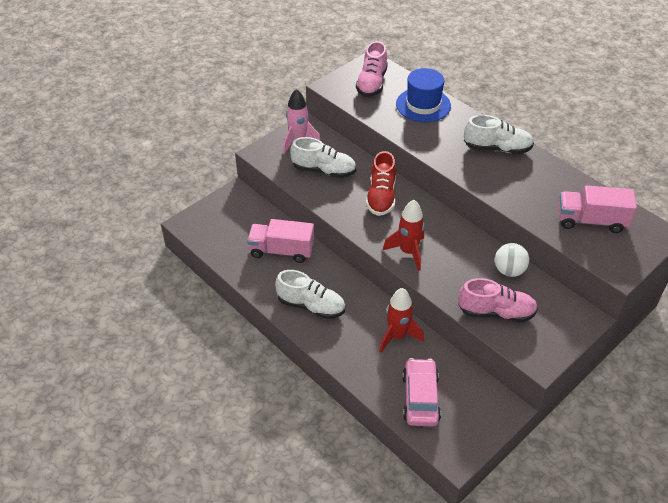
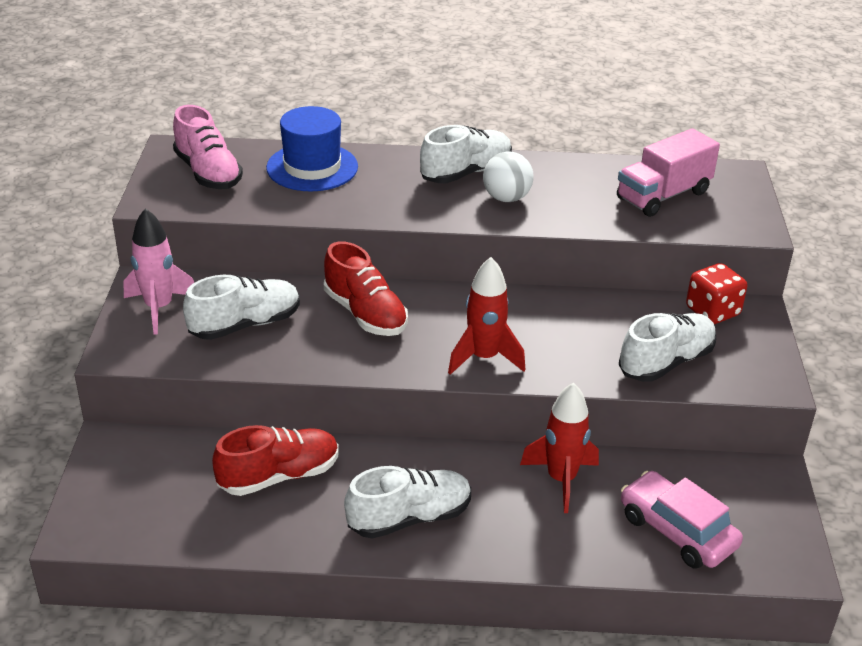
camera: 45 degrees left, 10 degrees down
(282, 251) = (279, 476): pink truck -> red shoe
(496, 312) = (666, 362): pink shoe -> white shoe
(509, 271) = (619, 310): white ball -> white ball (506, 198)
(560, 303) = (712, 311): none -> red dice

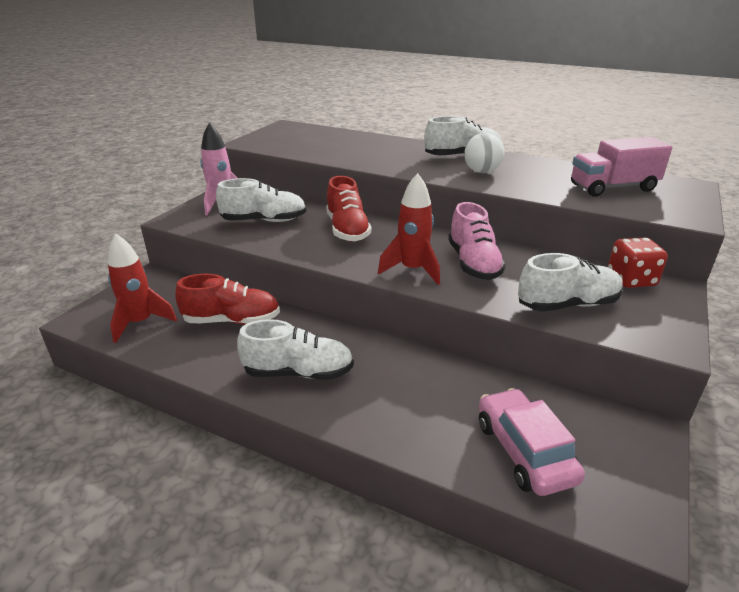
camera: 25 degrees right, 5 degrees down
(208, 173) = (294, 136): pink shoe -> pink shoe (473, 263)
(312, 167) = (360, 142): blue hat -> none
(561, 479) = (440, 379): red rocket -> red rocket (141, 323)

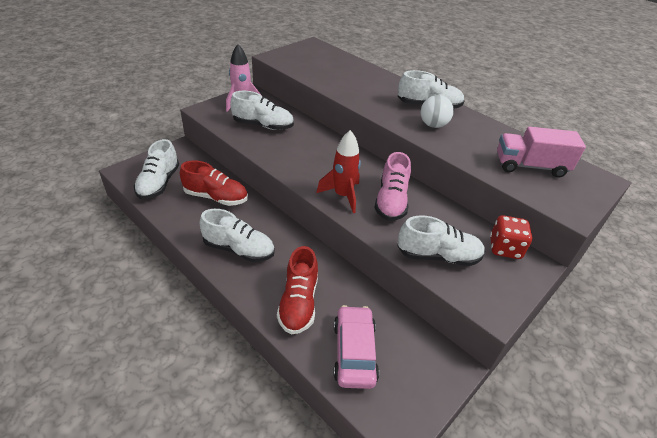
camera: 15 degrees right, 10 degrees up
(141, 323) = (159, 183): red rocket -> white shoe
(347, 230) = (317, 148): red shoe -> red shoe (298, 302)

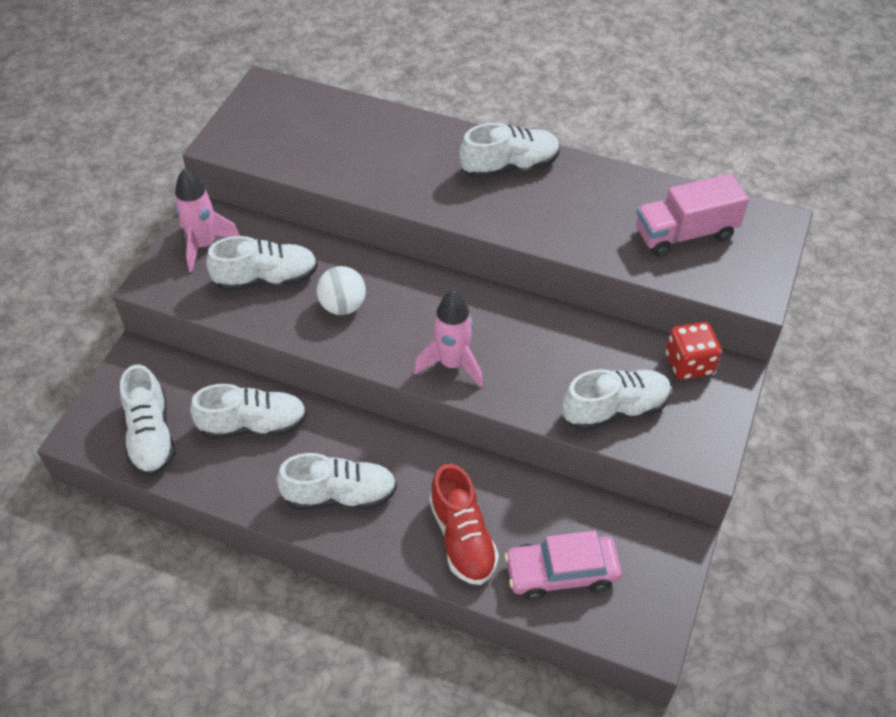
camera: 20 degrees left, 10 degrees up
(216, 197) = (253, 425): red shoe -> white shoe
(342, 196) = (452, 364): red rocket -> pink rocket
(354, 352) = (561, 573): pink car -> pink car turned 75 degrees counterclockwise
(391, 201) = (520, 347): pink shoe -> none
(433, 125) = (532, 205): white ball -> white ball (343, 306)

